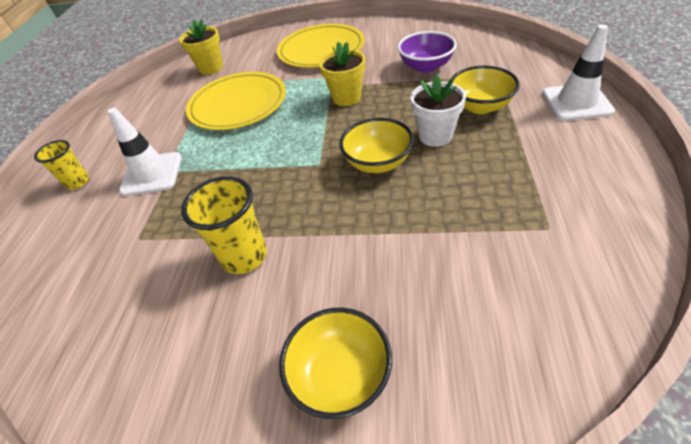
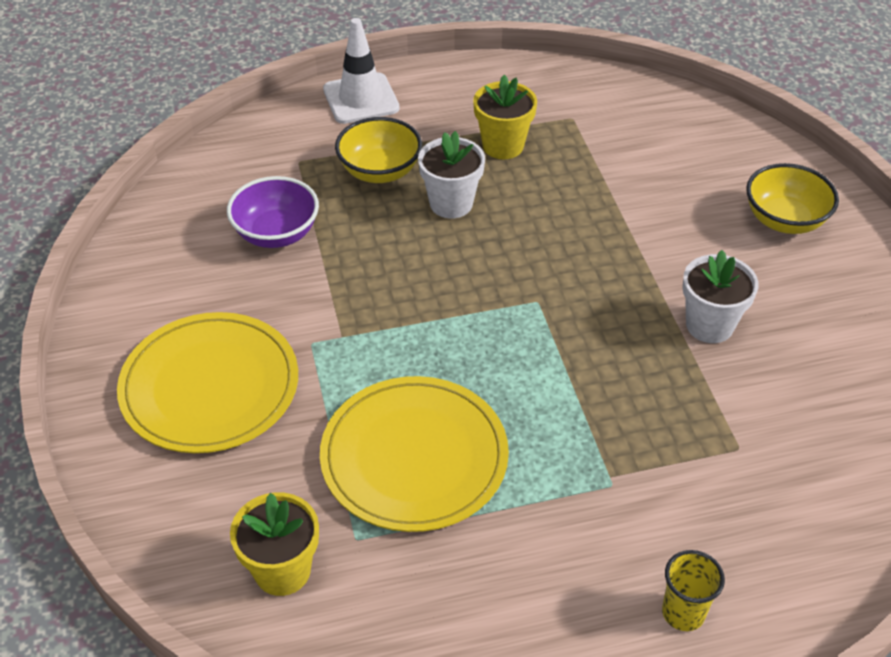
camera: 115 degrees left, 0 degrees up
(152, 174) = (624, 501): white traffic cone -> none
(244, 256) = (709, 325): yellow cup -> white flower pot
(346, 98) = (375, 309): yellow flower pot -> yellow flower pot (503, 146)
(377, 163) = (517, 246): yellow bowl -> none

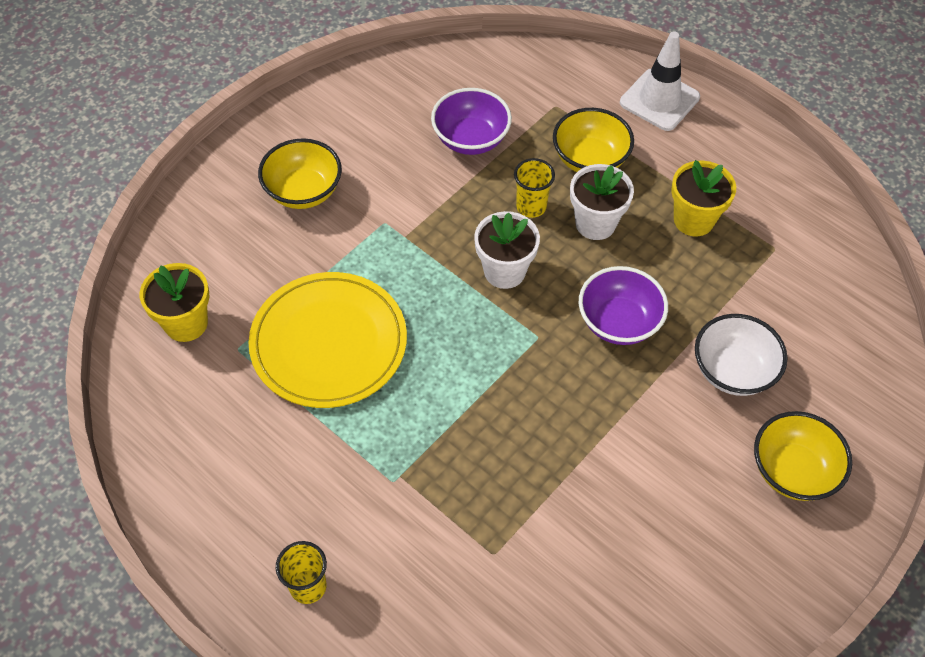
camera: 55 degrees right, 10 degrees up
(210, 386) = (303, 191): yellow plate -> yellow bowl
(393, 234) = (531, 207): none -> yellow cup
(565, 243) = (618, 322): none -> purple bowl
(668, 203) = (733, 371): none -> white bowl
(709, 325) = (611, 470): white flower pot -> white flower pot (504, 271)

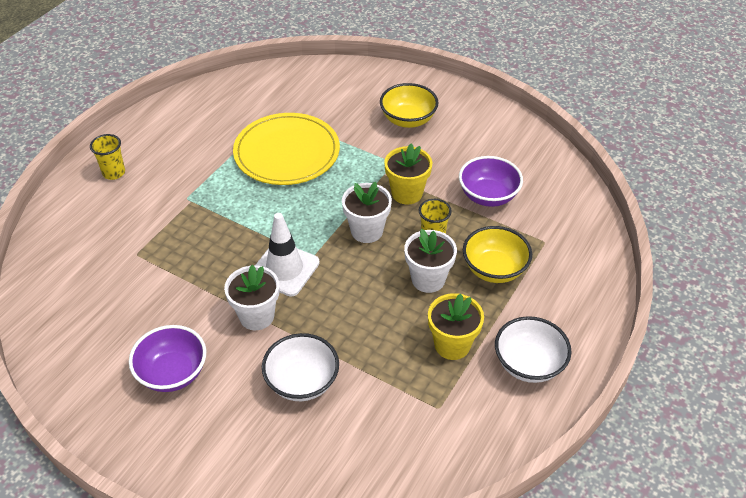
camera: 80 degrees right, 10 degrees down
(186, 323) = (289, 90): yellow flower pot -> yellow flower pot (407, 193)
(618, 322) = (335, 303): purple bowl -> purple bowl (173, 373)
(628, 409) = (256, 316): none -> white flower pot
(659, 100) = (582, 310): white traffic cone -> white traffic cone (284, 269)
(725, 160) = (528, 364): none -> white bowl
(793, 471) = (212, 428): yellow bowl -> none

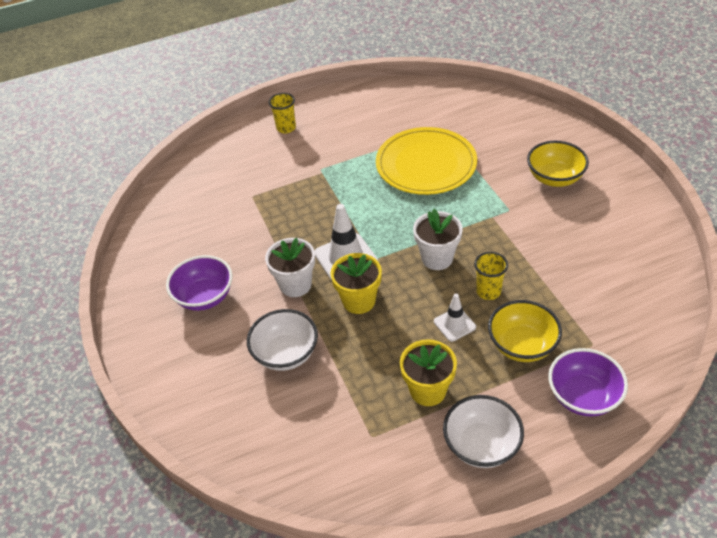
camera: 40 degrees right, 0 degrees up
(407, 193) = (499, 242): yellow flower pot -> yellow flower pot (359, 301)
(428, 279) = (454, 324): white flower pot -> white traffic cone
(488, 196) = (572, 277): purple bowl -> purple bowl (583, 396)

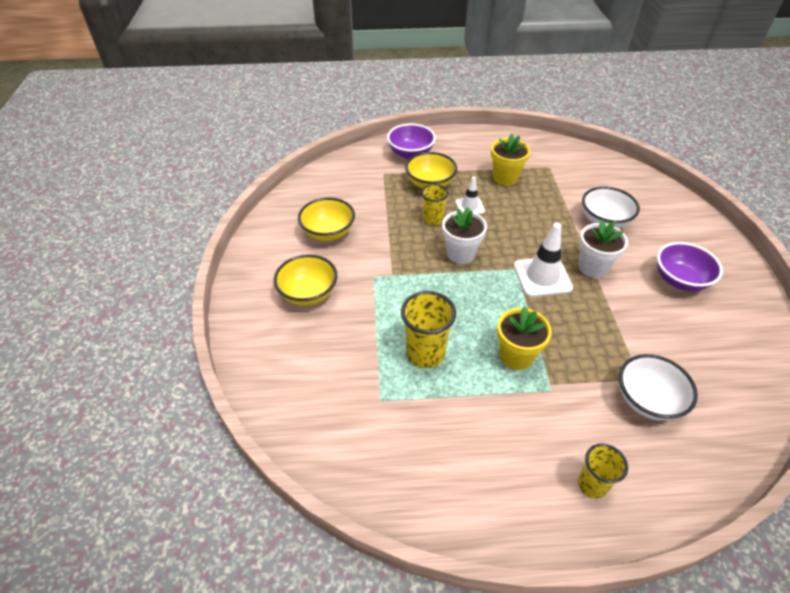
camera: 165 degrees left, 0 degrees up
(359, 301) = (539, 240): yellow flower pot -> yellow flower pot (516, 356)
(426, 164) = (425, 353): yellow plate -> yellow cup
(481, 445) = (484, 149): white bowl -> white bowl (647, 400)
(589, 239) = (328, 233): none -> yellow bowl

